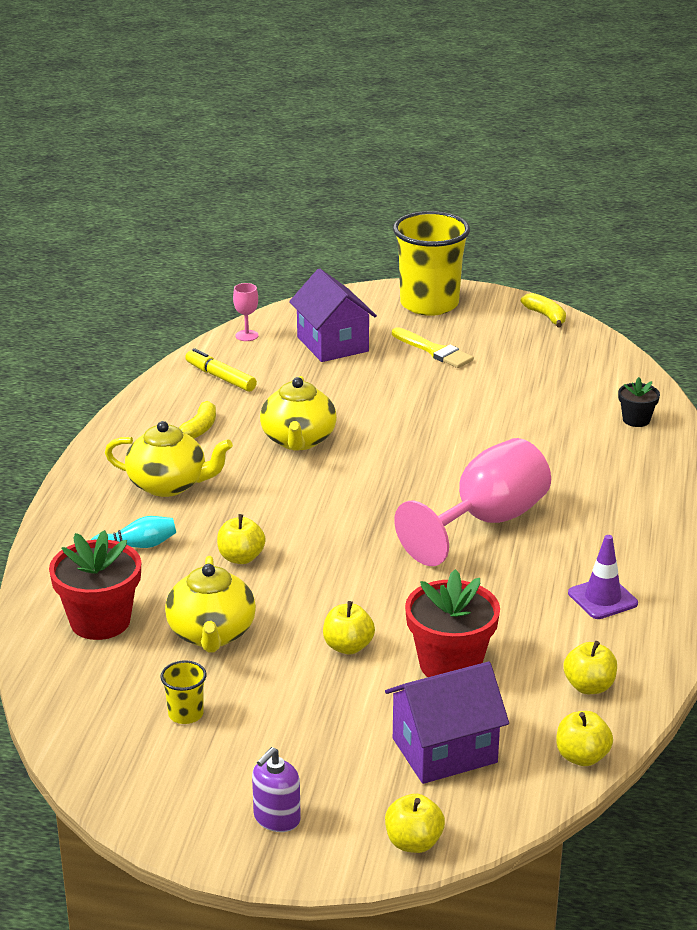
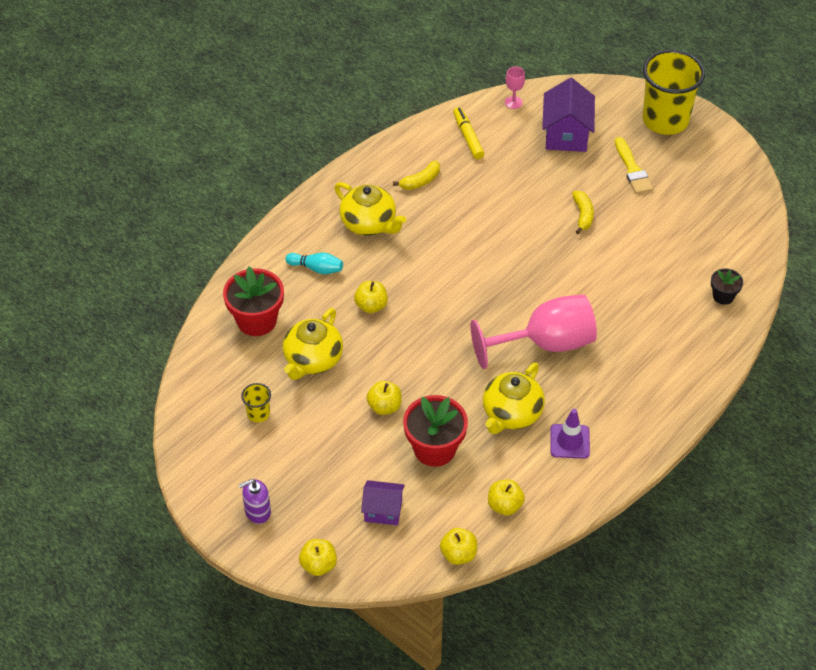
camera: 30 degrees right, 20 degrees up
(298, 440) = (477, 218): yellow teapot -> yellow teapot (511, 414)
(444, 750) = (383, 510): purple house -> purple house, size x0.63
(546, 316) = (742, 166): yellow banana -> yellow banana (583, 215)

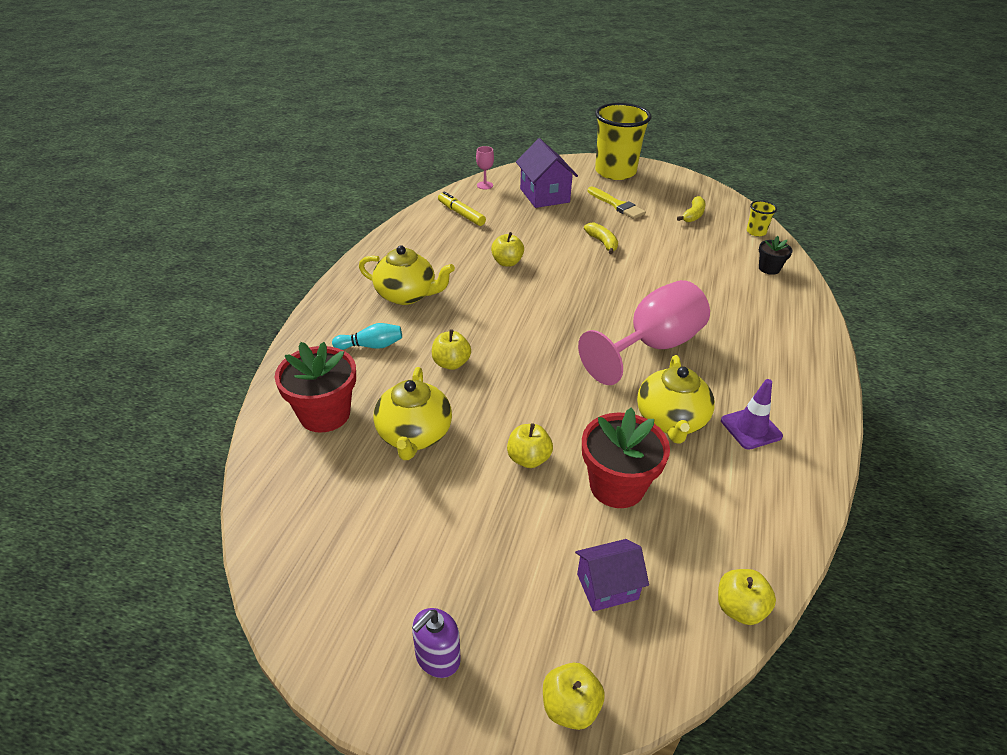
camera: 25 degrees left, 10 degrees down
(258, 414) = (375, 519): yellow cup -> yellow cup (756, 232)
(420, 181) = (438, 252): yellow banana -> yellow banana (693, 215)
(504, 505) = (743, 523): yellow apple -> yellow apple (507, 262)

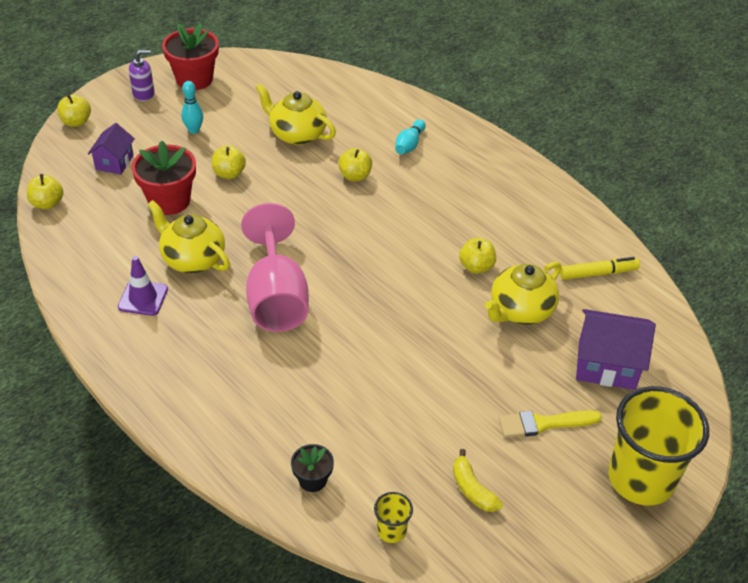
camera: 120 degrees right, 5 degrees up
(324, 414) = (351, 105): red flower pot -> red flower pot (194, 79)
(407, 295) = (466, 184): yellow teapot -> yellow teapot (520, 310)
(437, 657) = (144, 93): purple soap dispenser -> purple soap dispenser turned 90 degrees clockwise
(478, 538) = (194, 130): none -> turquoise bowling pin
(485, 185) = (662, 322): pink goblet -> none
(602, 243) = (465, 359): yellow banana -> none

